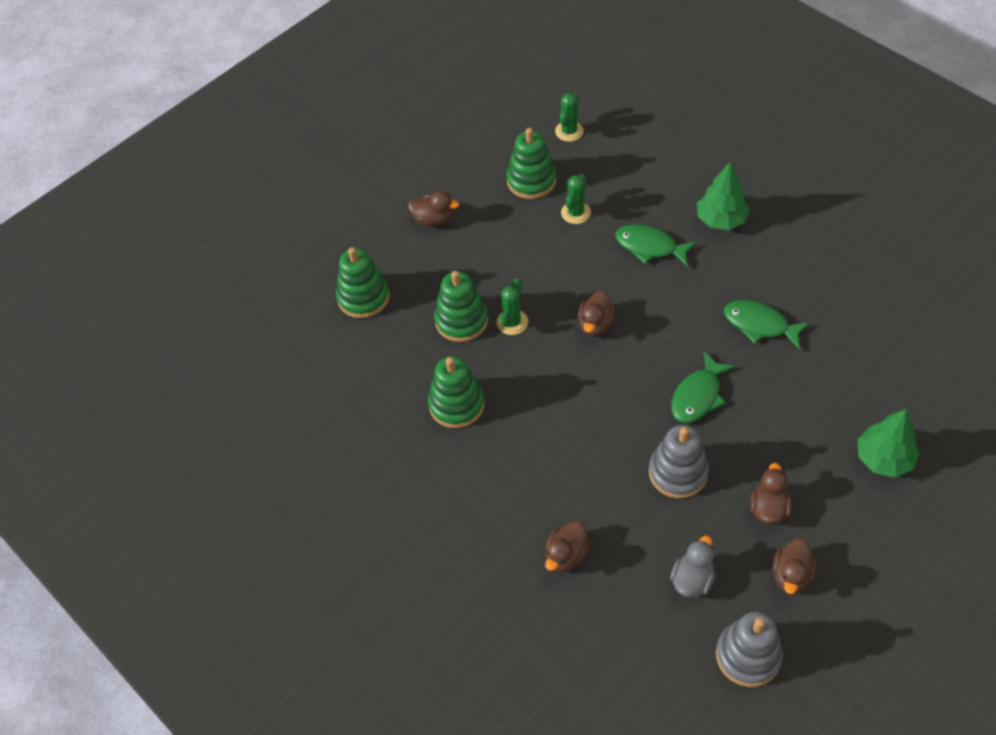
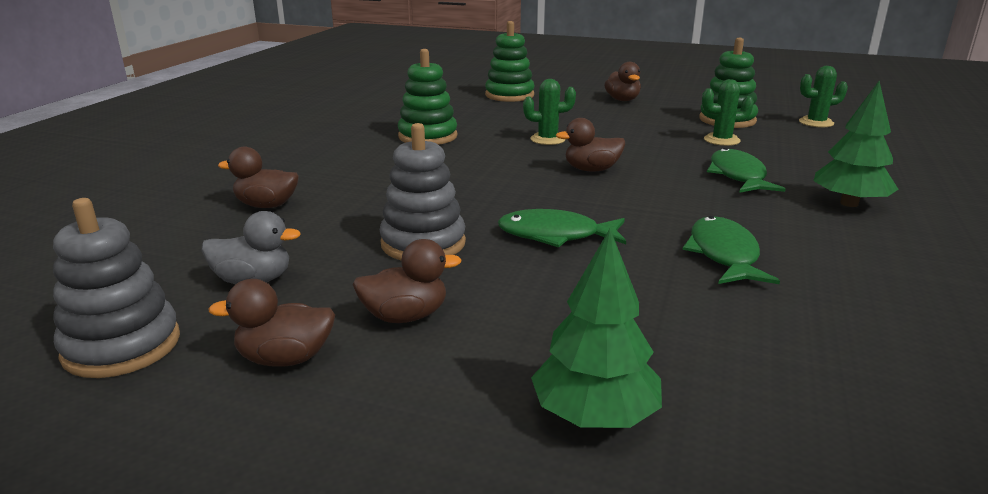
camera: 60 degrees right, 30 degrees down
(461, 320) = (525, 124): green stacking toy -> none

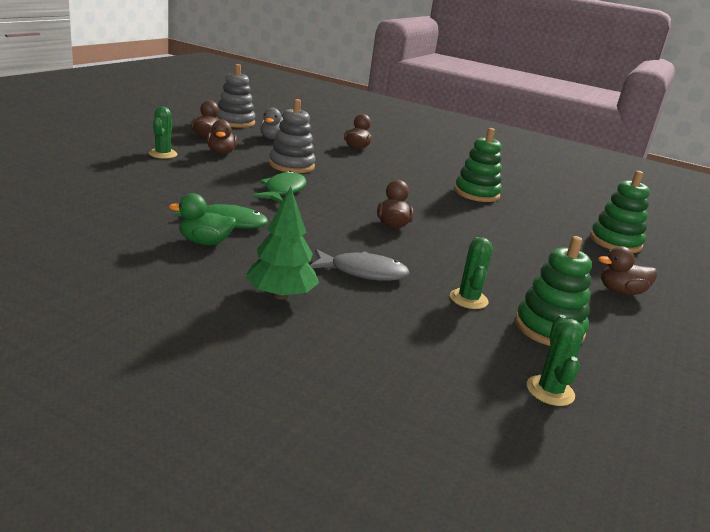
camera: 95 degrees right, 0 degrees up
(548, 139) = (470, 227): green cactus -> green cactus (163, 154)
(594, 415) = (122, 163): green tree -> none
(738, 176) = (363, 272): green fish -> grey fish
(805, 257) = (205, 242): none -> green duck

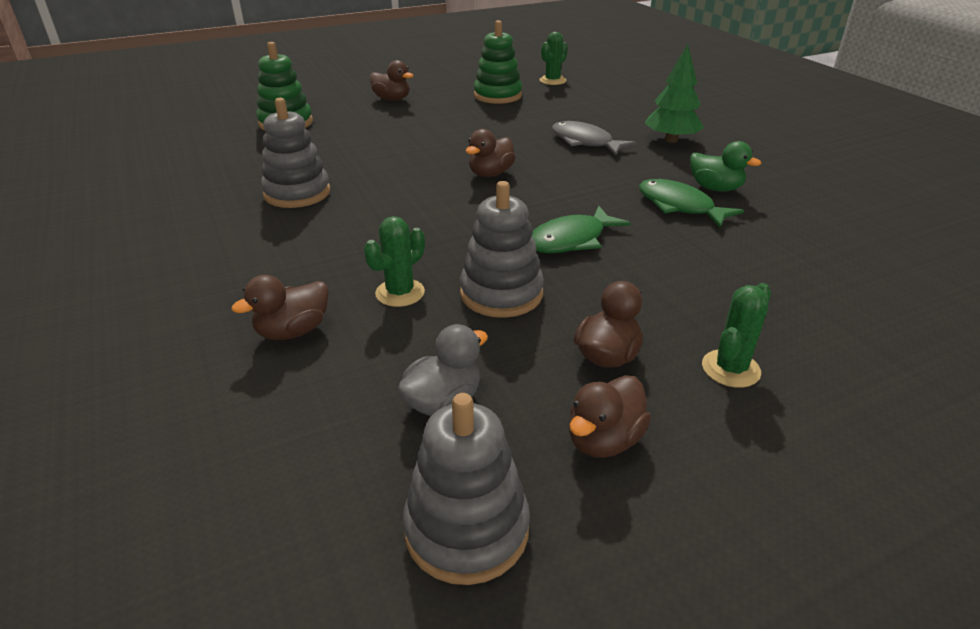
camera: 140 degrees left, 10 degrees up
(468, 299) = (525, 115): green cactus -> green cactus (400, 293)
(476, 193) = (297, 193): green stacking toy -> grey stacking toy

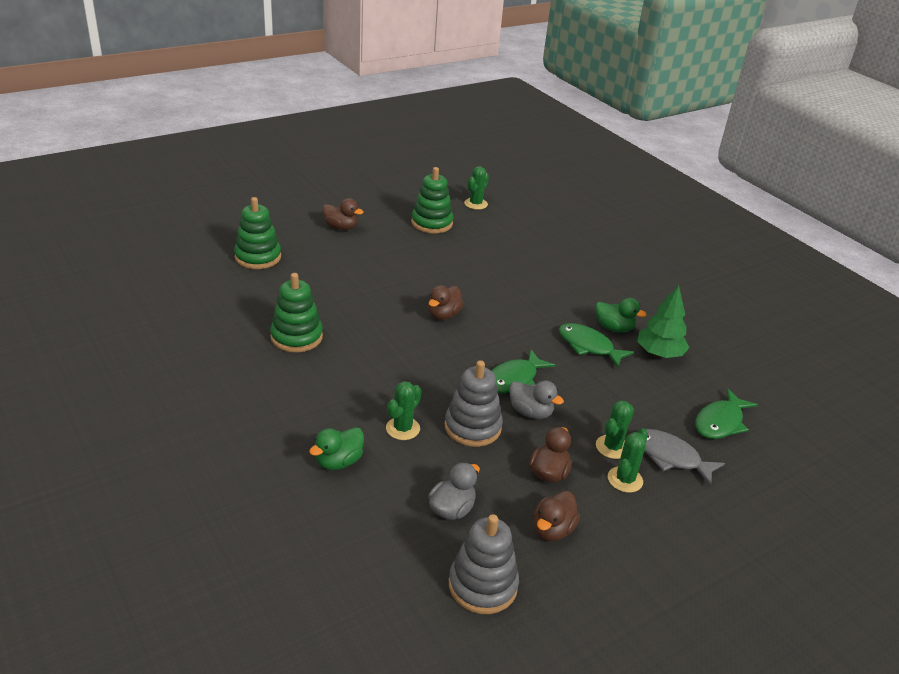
camera: 10 degrees left, 0 degrees up
(293, 331) = (338, 462): brown duck -> green duck
(297, 193) = (296, 337): grey stacking toy -> green stacking toy
(585, 142) = (512, 279): grey fish -> grey fish (670, 457)
(589, 278) = (530, 412): none -> grey duck
(671, 140) = (579, 276): green tree -> green tree (659, 353)
(710, 324) = (612, 447): none -> green cactus
(881, 296) = (720, 422): none -> green fish

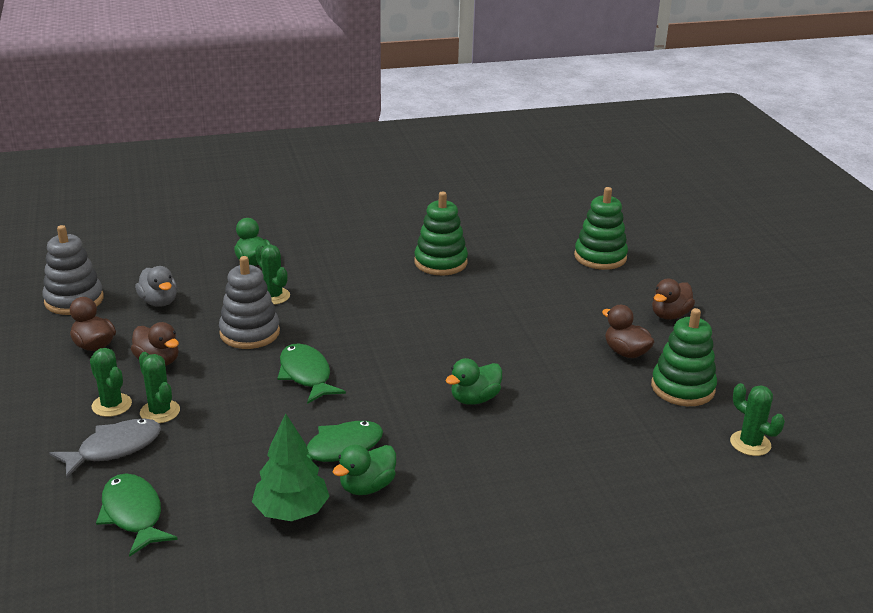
camera: 110 degrees right, 5 degrees down
(443, 315) = (449, 353): brown duck -> brown duck (626, 352)
(494, 298) = (474, 399): none -> green duck
(530, 412) = (247, 372): grey duck -> none

